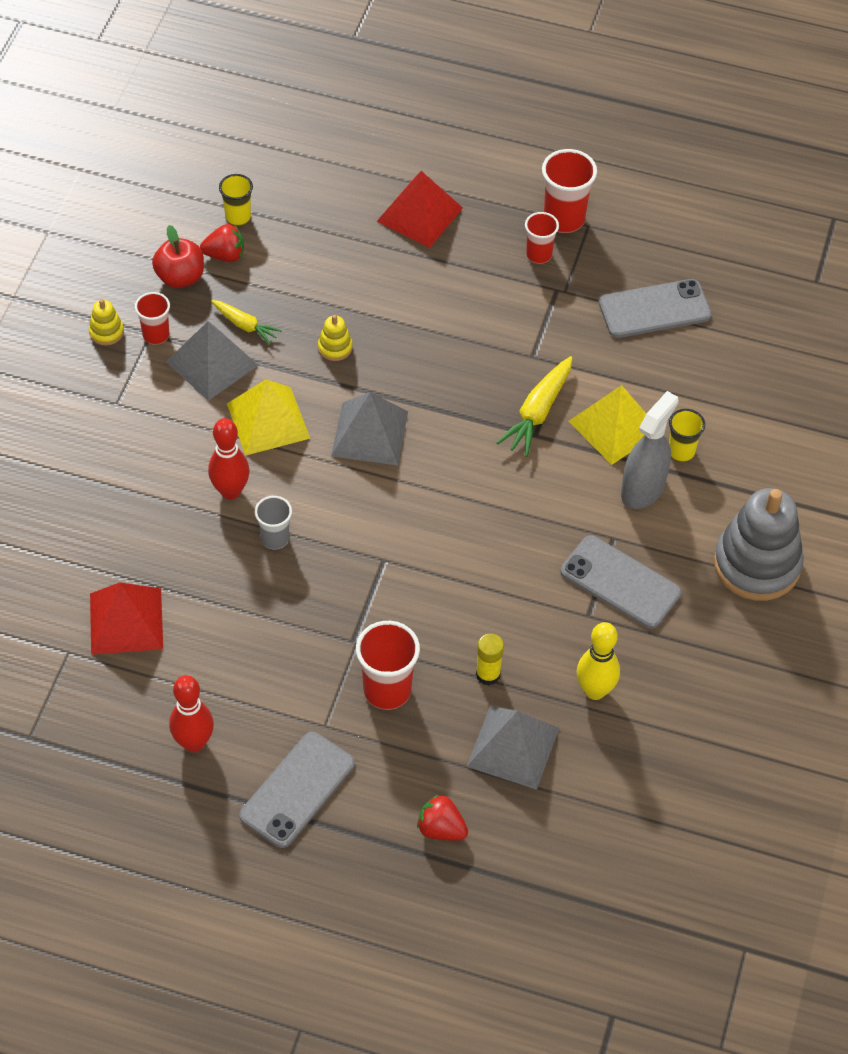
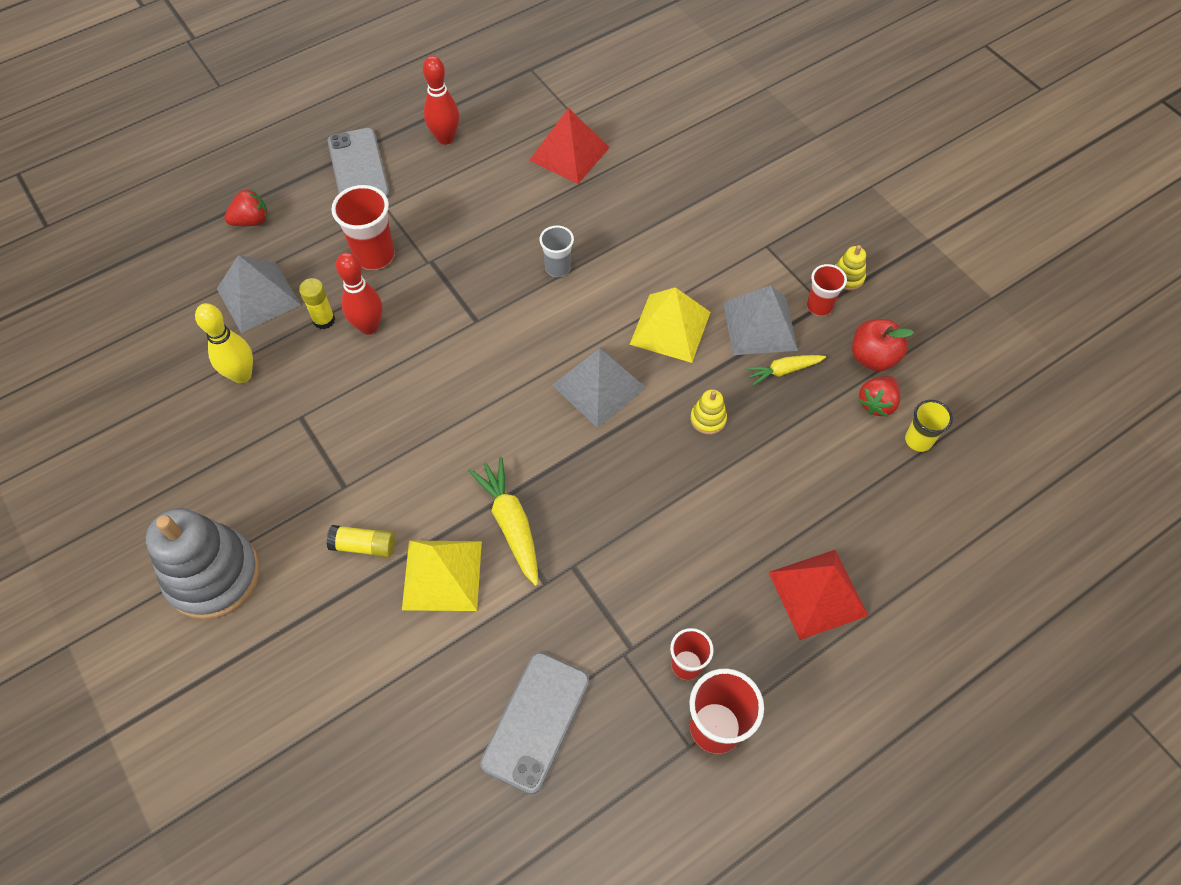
camera: 130 degrees right, 5 degrees up
(230, 491) = (624, 267): red bowling pin -> red bowling pin (369, 327)
(620, 582) = (303, 460): grey phone -> none
(643, 489) = (364, 546): grey spray bottle -> yellow glue stick
(681, 451) = (368, 609): yellow cup -> none

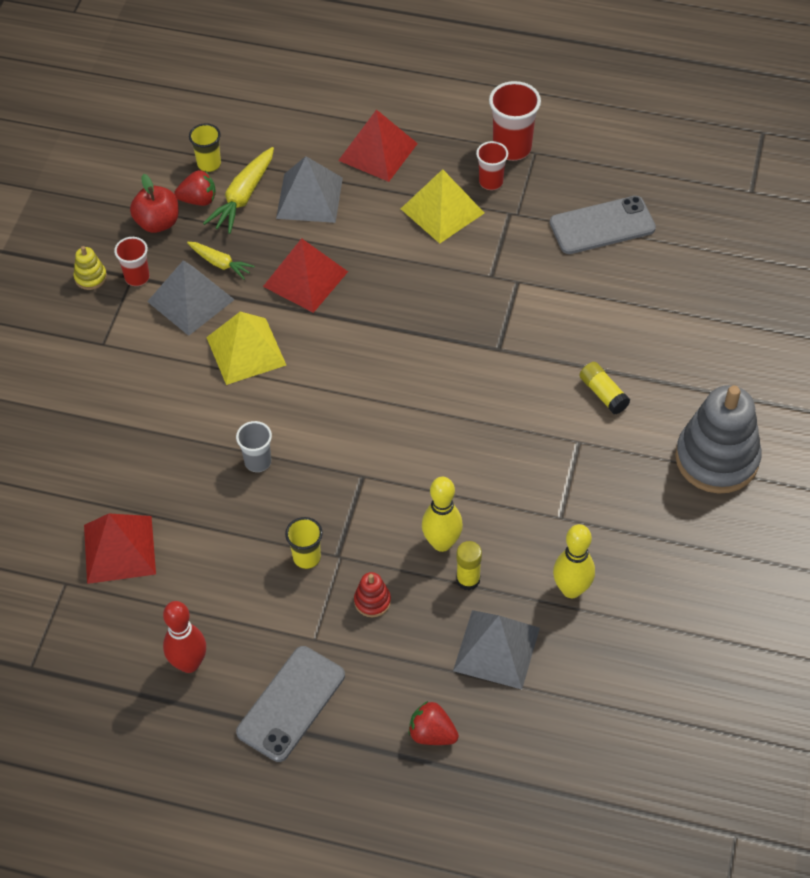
camera: 130 degrees left, 5 degrees down
(369, 327) = (442, 543): red bowling pin -> yellow bowling pin
(374, 255) = (372, 601): red cup -> red stacking toy
(442, 575) = (573, 336): yellow pyramid -> yellow pyramid (442, 211)
(449, 243) = (306, 557): none -> yellow cup
(511, 523) = (499, 328): yellow carrot -> yellow carrot (243, 197)
(599, 386) = (342, 357): grey pyramid -> grey pyramid (309, 197)
(708, 419) = (305, 279): yellow stacking toy -> red pyramid

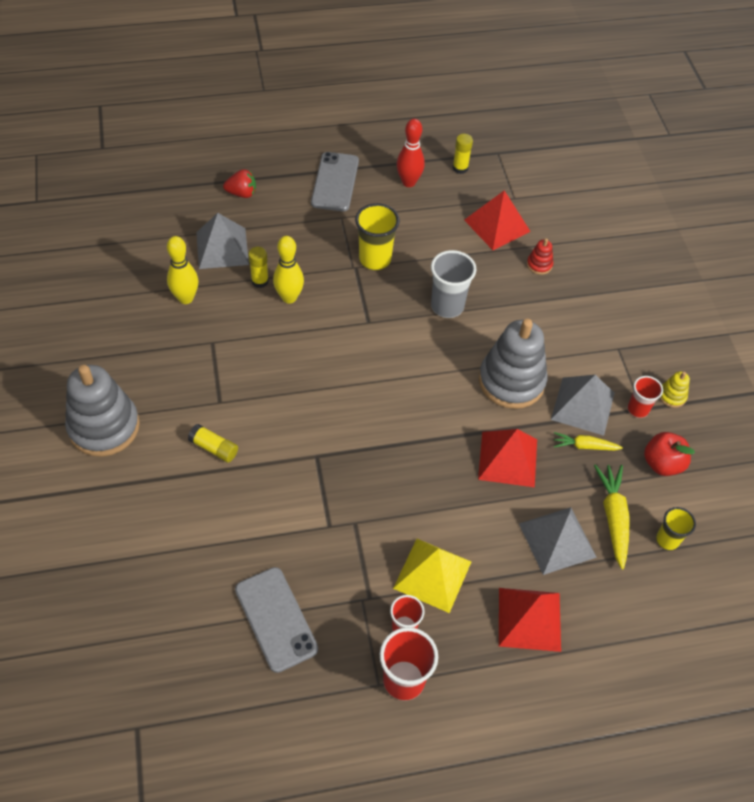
camera: 150 degrees right, 0 degrees up
(102, 660) = (460, 168): none -> yellow glue stick
(198, 200) = (647, 499): red strawberry -> none
(246, 351) = (511, 381): yellow pyramid -> grey stacking toy
(258, 462) = (447, 306): grey cup -> grey cup, size x1.62
(306, 557) = (375, 259): yellow cup -> yellow cup, size x1.62
(372, 601) = (317, 249): red stacking toy -> red stacking toy (539, 265)
(602, 225) = (276, 619): grey phone -> grey phone turned 75 degrees counterclockwise

